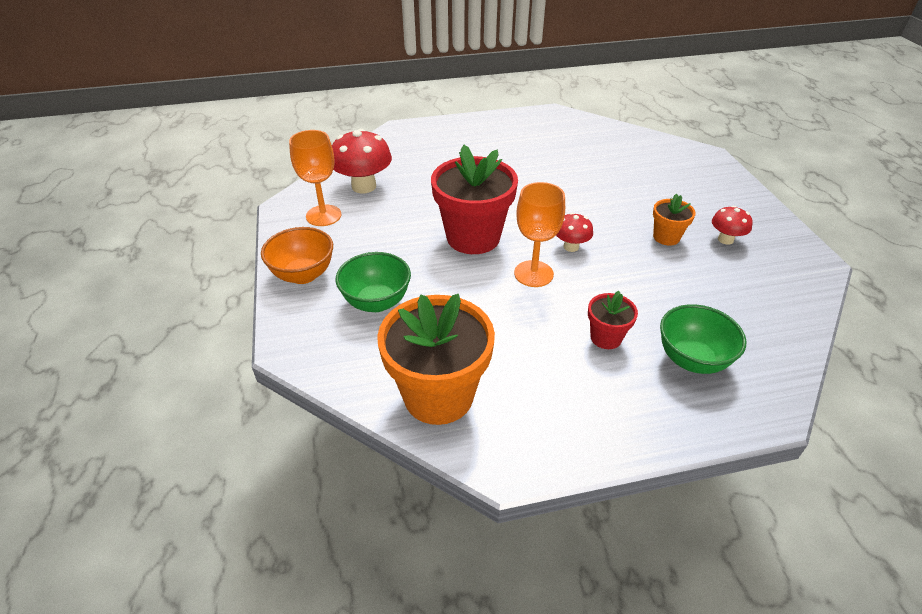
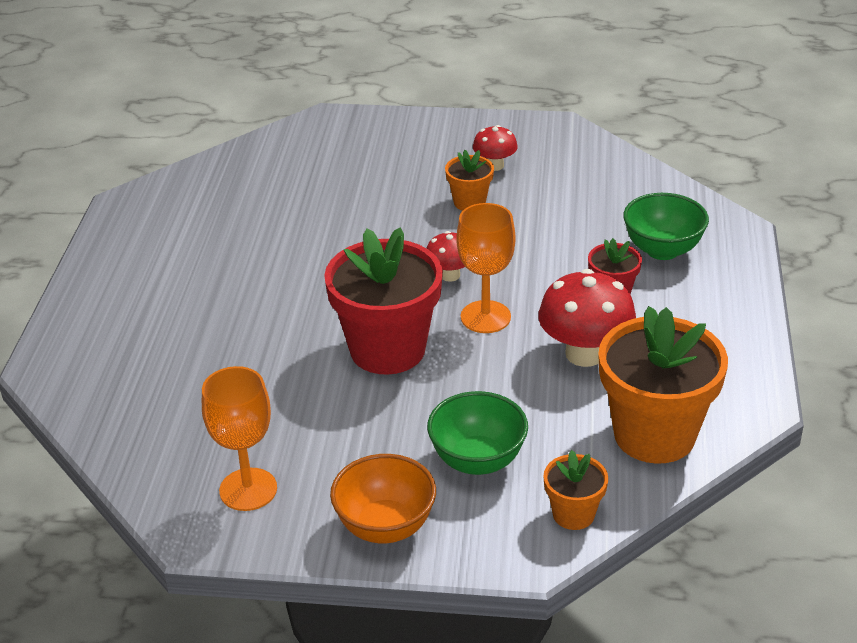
camera: 70 degrees left, 5 degrees down
(334, 362) = (573, 514): none -> orange flower pot
(364, 186) = (194, 434): red mushroom -> red mushroom (584, 354)

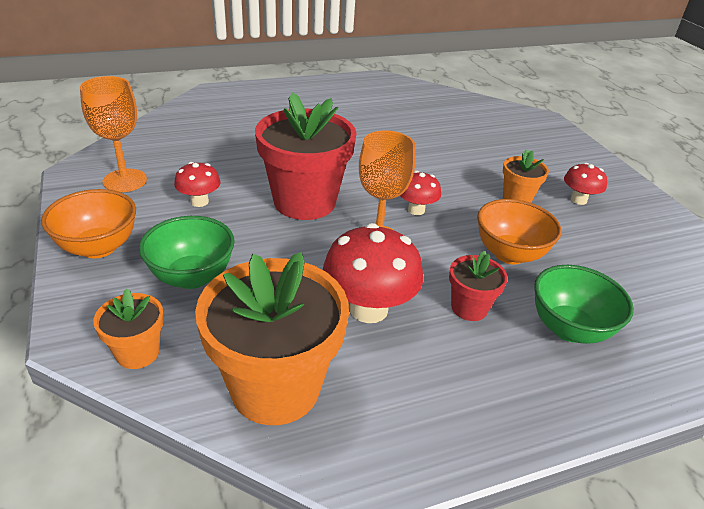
camera: 60 degrees right, 0 degrees up
(337, 431) = (199, 201): none -> red mushroom
(553, 242) = (509, 254): none -> orange bowl

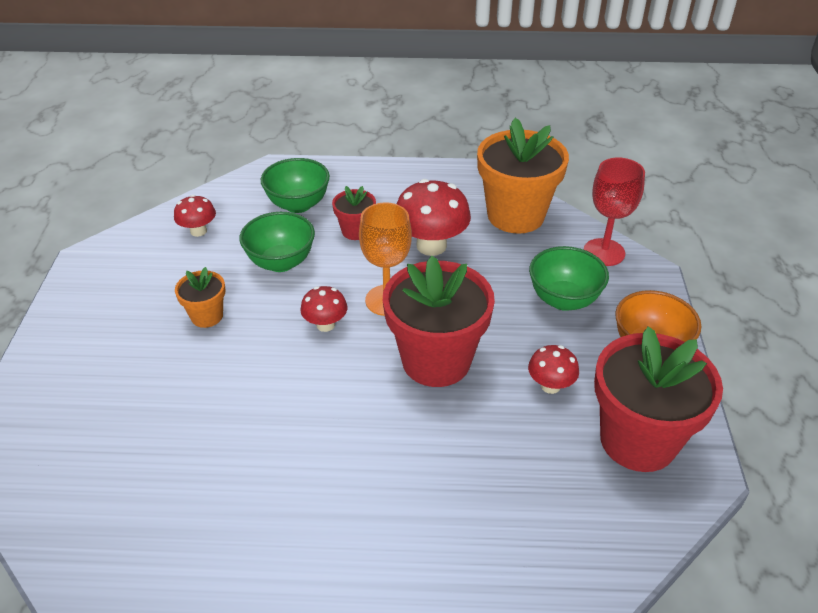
camera: 155 degrees left, 5 degrees up
(125, 180) = (638, 440): orange goblet -> red flower pot
(137, 353) = (604, 252): orange flower pot -> red goblet
(509, 254) = (281, 262): orange bowl -> green bowl
(578, 200) = (145, 300): red mushroom -> red mushroom (198, 231)

